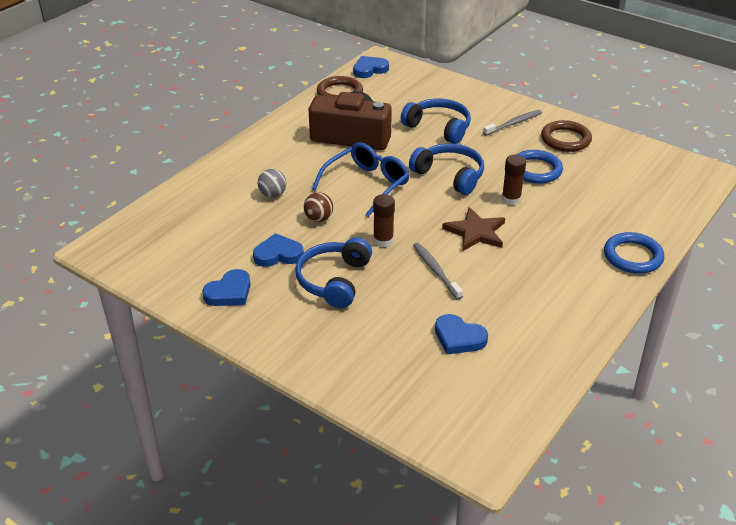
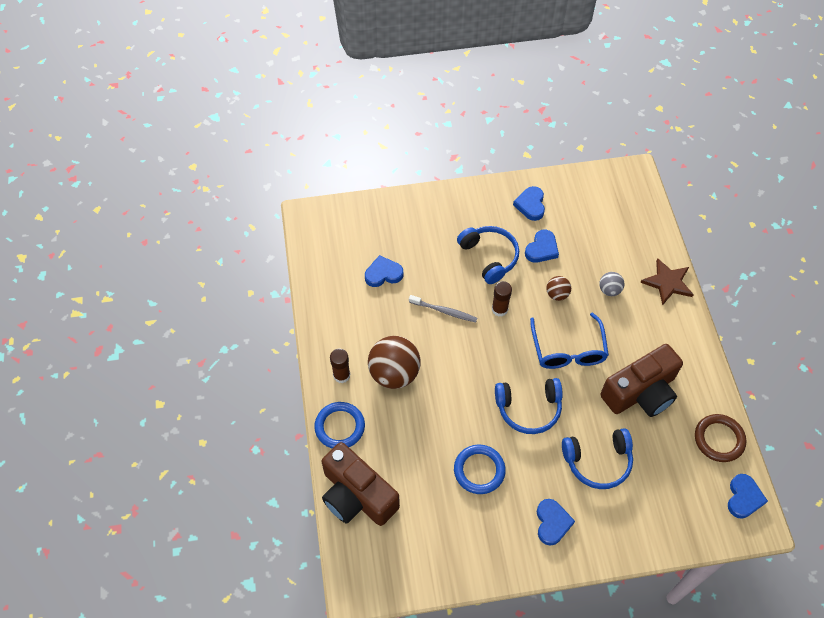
camera: 135 degrees right, 20 degrees up
(476, 232) = (455, 365): brown star -> brown star (667, 282)
(511, 199) = (464, 419): brown glue stick -> brown glue stick (341, 375)
(514, 123) = (552, 523): grey toothbrush -> blue heart
(540, 259) = (394, 373): none -> brown ball
(565, 139) = (494, 536): brown ring -> none
(658, 211) = (357, 495): none -> brown camera

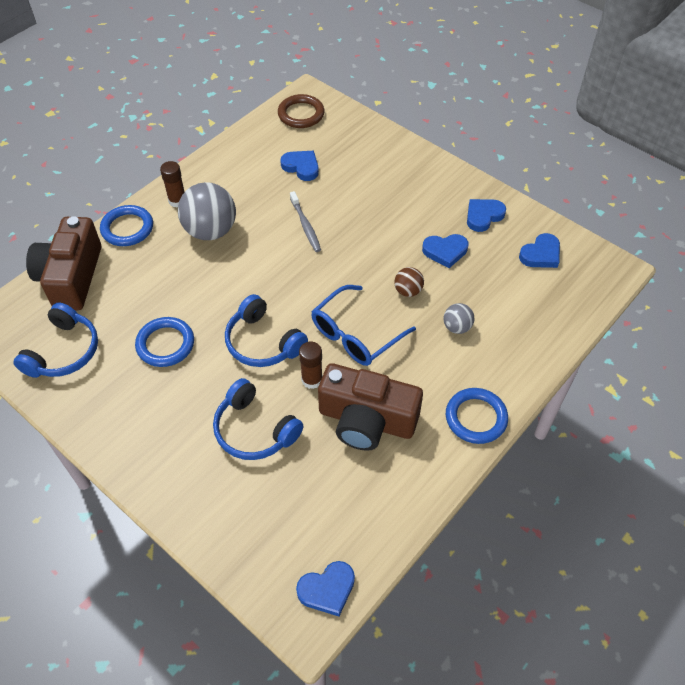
camera: 50 degrees right, 5 degrees down
(394, 373) = (210, 231): brown ball -> grey ball
(489, 257) = (395, 221): blue headphones -> blue headphones (63, 351)
(499, 309) = (347, 260): brown glue stick -> brown glue stick (312, 379)
(552, 523) = (156, 432): blue heart -> blue heart (541, 254)
(667, 282) = (518, 369): brown star -> none
(685, 332) = (476, 418): none -> blue ring
(719, 439) = (377, 523): brown ring -> brown ring (301, 114)

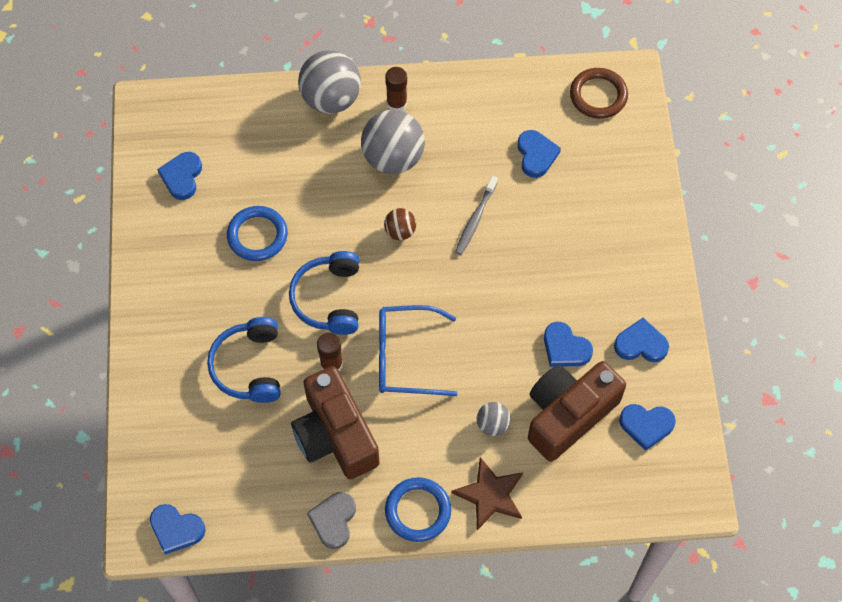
camera: 45 degrees right, 10 degrees up
(63, 351) = (182, 177): blue headphones -> blue heart
(71, 277) = (247, 111): brown camera -> brown camera (568, 414)
(127, 228) = (331, 99): blue ring -> grey ball
(408, 291) = (491, 356): brown ball -> brown ball (400, 231)
(431, 475) = (333, 520): none -> grey heart
(506, 368) = (490, 495): none -> brown star

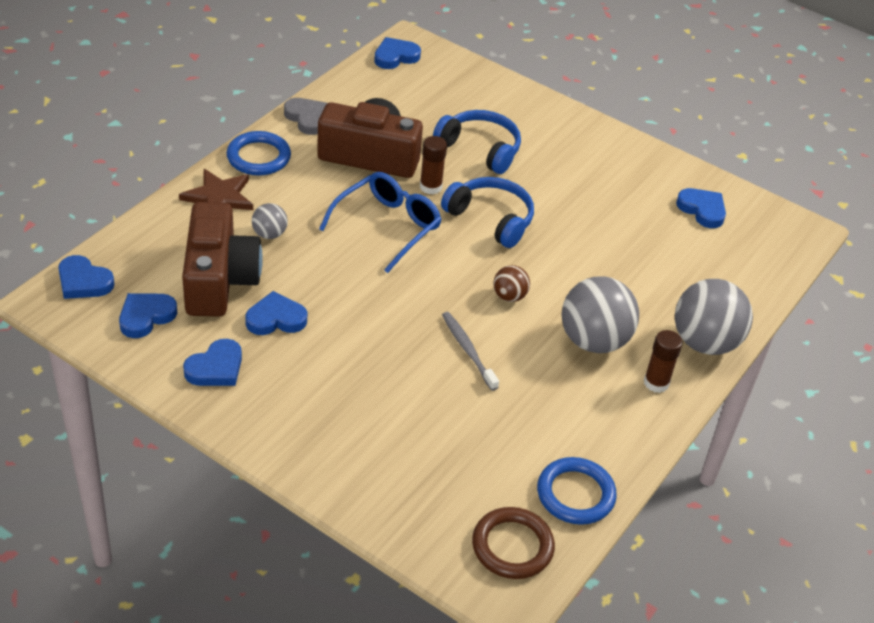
camera: 125 degrees right, 20 degrees down
(257, 235) = (597, 217): blue ring -> blue ring (575, 494)
(536, 155) = (491, 441): blue heart -> blue heart (83, 282)

